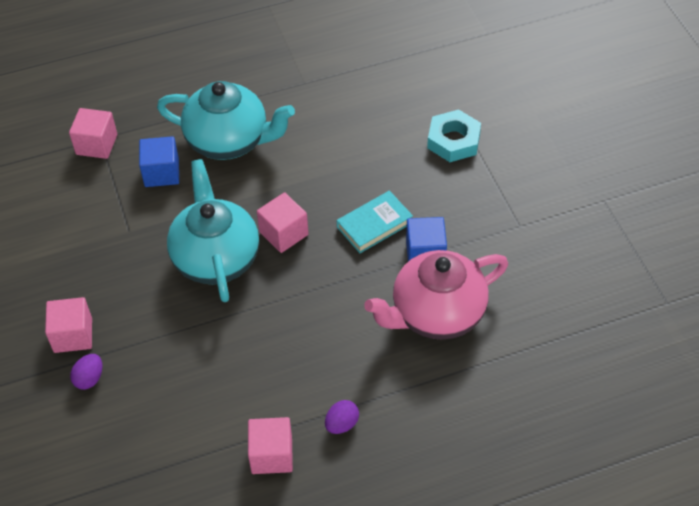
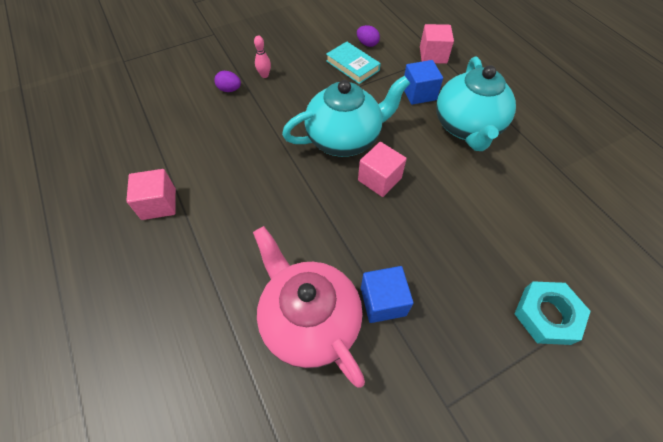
camera: 80 degrees right, 5 degrees up
(73, 335) = (264, 75): pink cube -> pink bowling pin
(342, 424) = (184, 251): purple egg -> purple egg (367, 44)
(374, 225) = (407, 249): turquoise book -> turquoise book (352, 65)

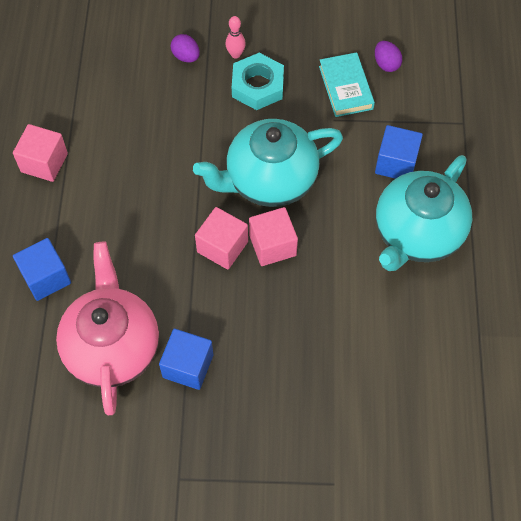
camera: 30 degrees right, 5 degrees up
(213, 293) = (46, 277): none -> blue cube
(344, 139) = (269, 180): turquoise teapot -> turquoise teapot turned 150 degrees clockwise
(433, 55) = (456, 118): pink cube -> pink cube (222, 247)
(547, 315) = (329, 462): turquoise nut -> turquoise nut (257, 86)

